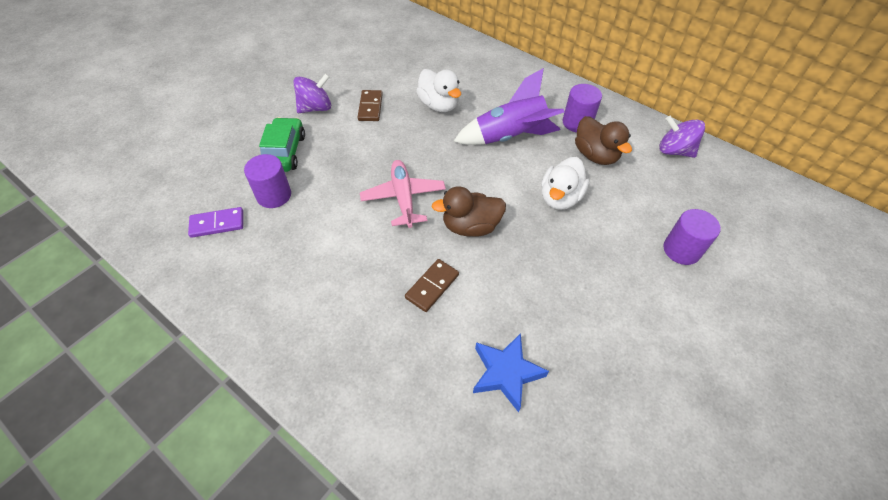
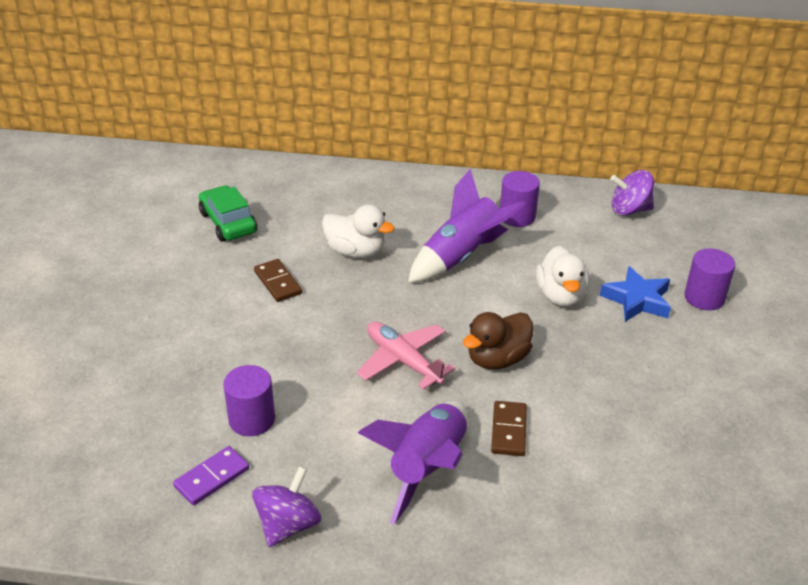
camera: 30 degrees left, 15 degrees down
(284, 152) = (219, 370): green car -> green car (228, 222)
(316, 108) = (210, 308): purple spinning top -> purple spinning top (288, 525)
(351, 286) = (427, 468): none -> purple rocket
(506, 373) = (642, 471): blue star -> blue star (637, 300)
(595, 155) = (560, 242): brown duck -> none

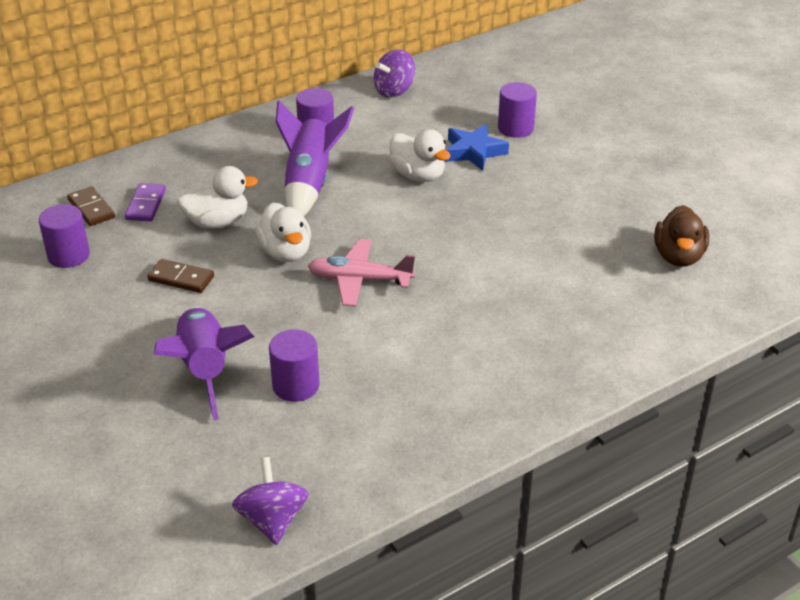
camera: 40 degrees left, 0 degrees up
(212, 477) = (318, 442): purple domino -> purple domino (146, 205)
(228, 222) = (68, 255): green car -> purple cylinder
(288, 525) = (418, 435): purple spinning top -> purple spinning top (272, 520)
(375, 304) = (285, 252): none -> white duck
(427, 468) = (467, 340): purple rocket -> purple rocket (205, 370)
(497, 359) = (426, 242): brown duck -> brown duck (678, 256)
(508, 430) = (492, 284): brown domino -> brown domino (91, 209)

